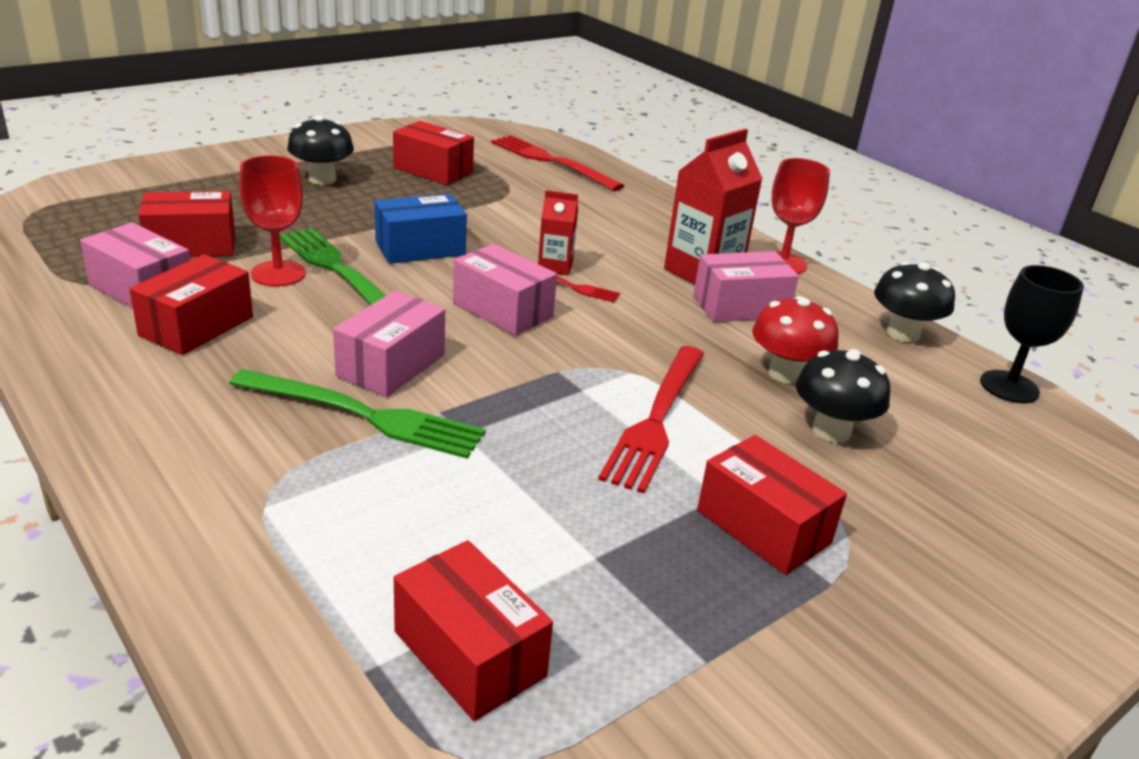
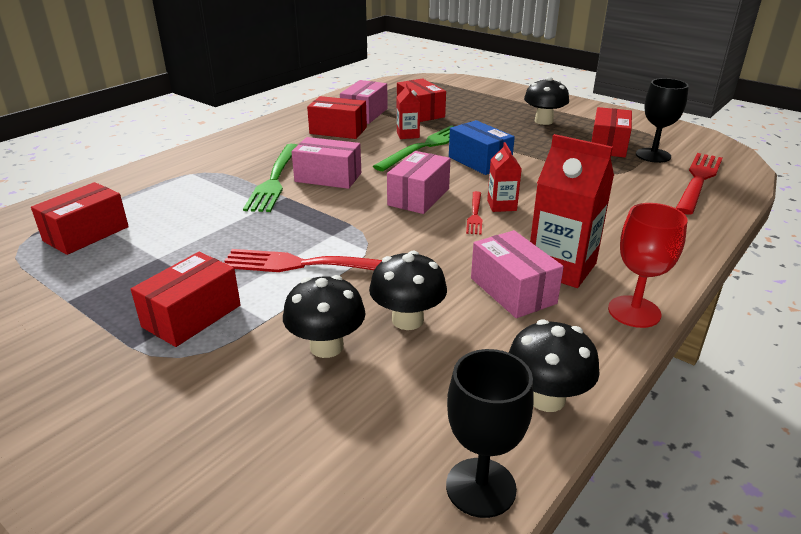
camera: 80 degrees right, 0 degrees up
(278, 274) = (408, 135): red goblet -> red carton
(477, 160) = (653, 155): none -> black goblet
(786, 374) = (407, 320): red mushroom -> black mushroom

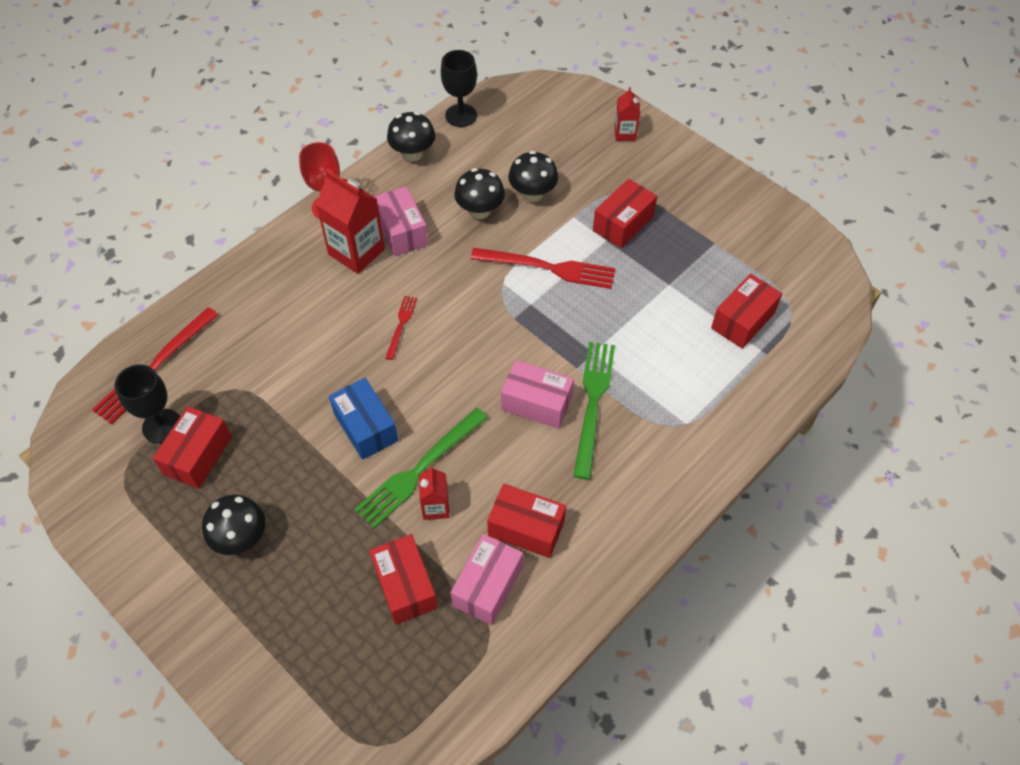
camera: 175 degrees left, 25 degrees up
(418, 197) = (447, 358): pink box -> none
(501, 205) = (372, 337): red carton -> red carton (625, 133)

